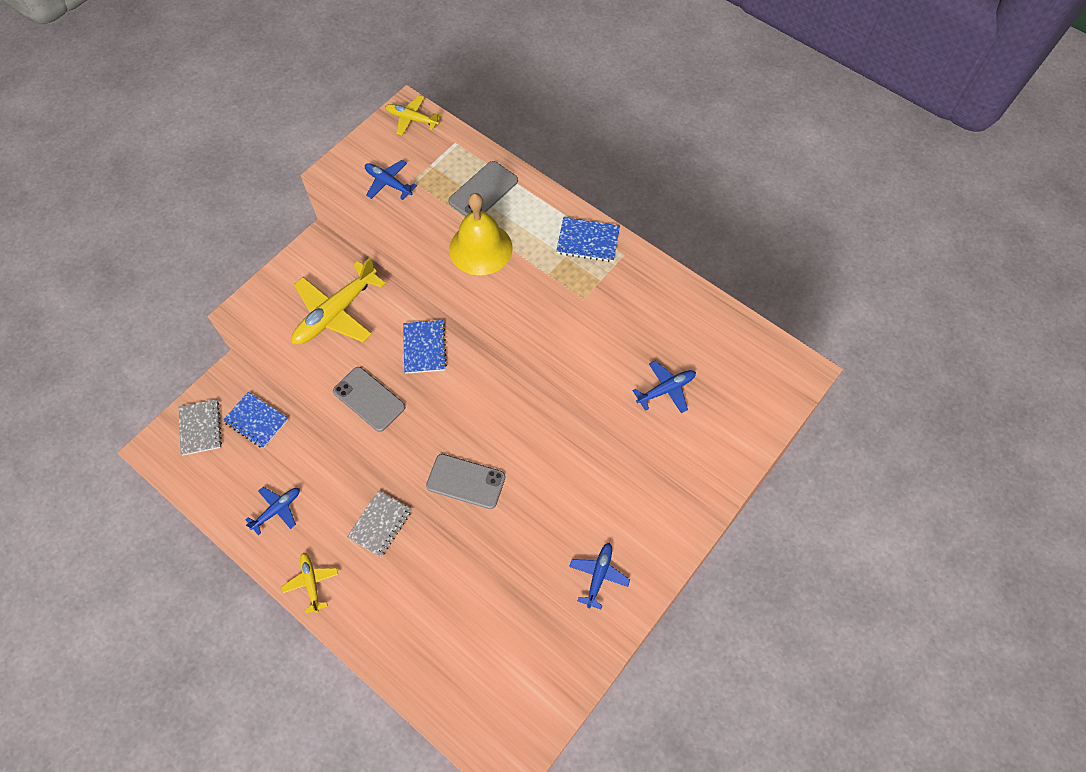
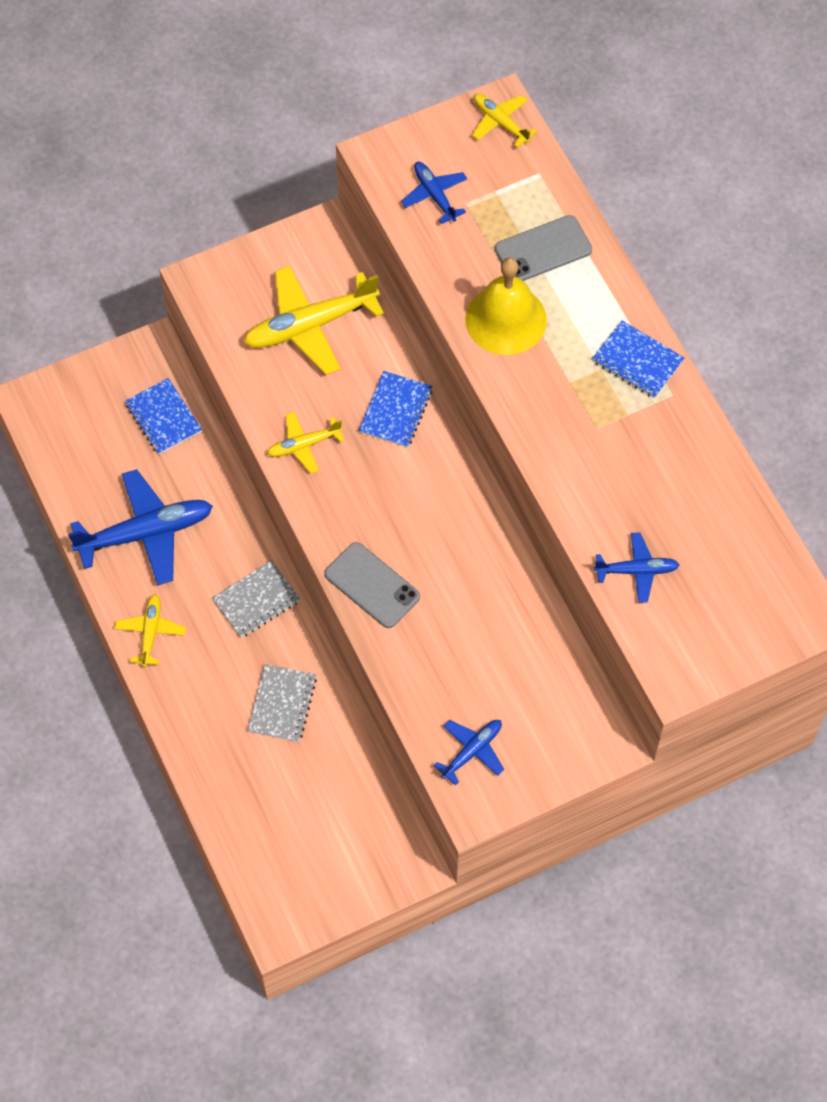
camera: 25 degrees right, 0 degrees up
(200, 428) = (95, 399): grey notebook -> grey notebook (282, 704)
(277, 510) = (145, 533): blue plane -> blue plane, size x1.86
(369, 399) = (304, 445): grey phone -> yellow plane

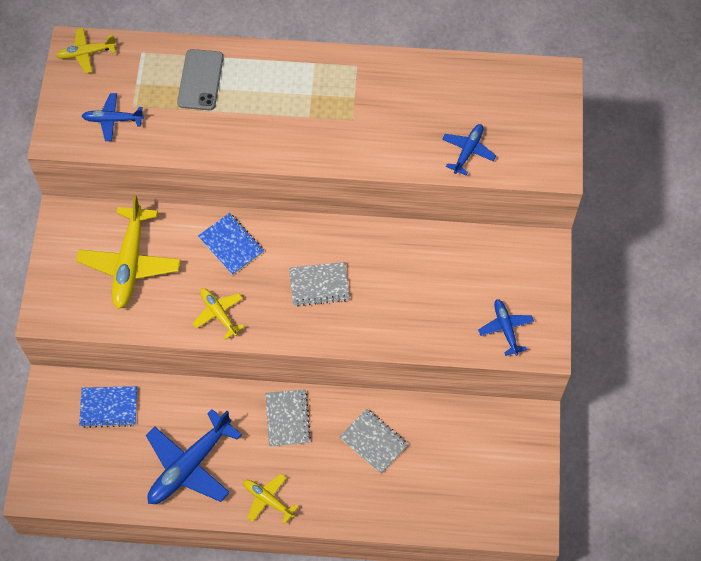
camera: 60 degrees left, 0 degrees up
(145, 533) = (190, 465): blue plane -> blue plane turned 150 degrees counterclockwise
(304, 445) = (219, 314): yellow plane -> yellow plane turned 135 degrees clockwise
(372, 585) = (351, 326): grey phone -> none
(403, 526) = (319, 285): none -> grey notebook
(506, 319) = (237, 128): yellow bell -> none
(637, 361) = (319, 71): blue notebook -> none

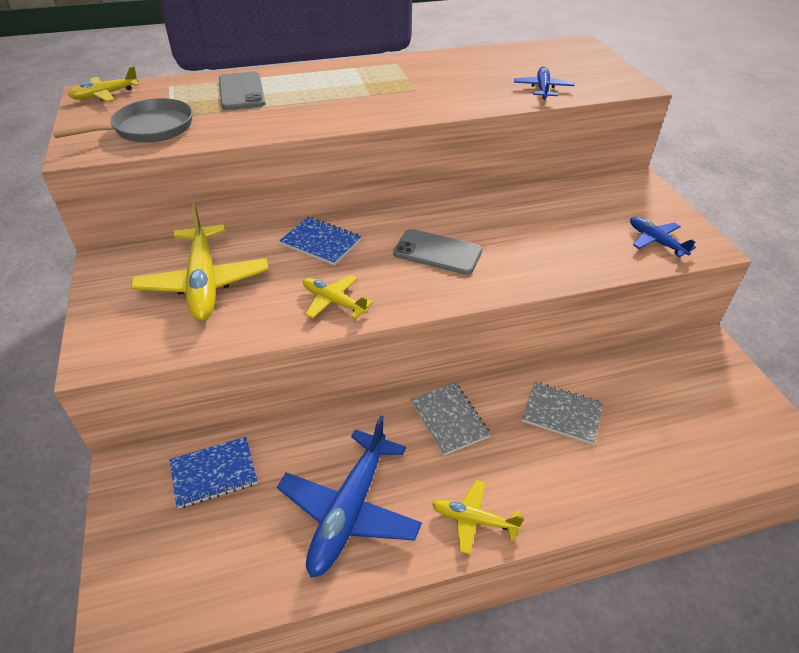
camera: 20 degrees left, 20 degrees down
(113, 120) = (149, 129): blue plane -> grey pan
(319, 285) = (437, 252): grey notebook -> grey phone

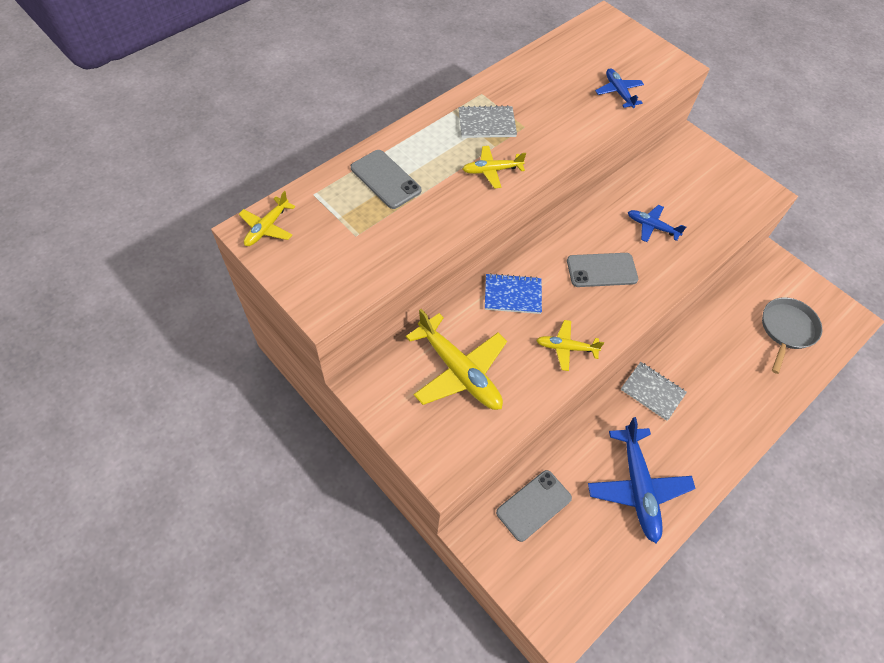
camera: 30 degrees left, 15 degrees up
(149, 129) = (353, 257): grey pan -> grey pan (786, 330)
(214, 473) = (534, 505): blue notebook -> grey phone
(474, 520) = (712, 457): yellow plane -> yellow plane (492, 170)
(562, 414) = (716, 355): grey notebook -> grey notebook (486, 124)
(656, 242) = (734, 201): blue plane -> blue plane (652, 227)

